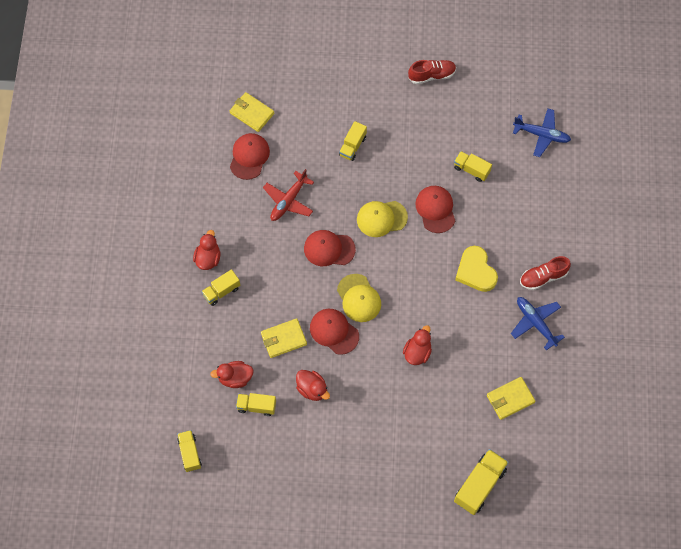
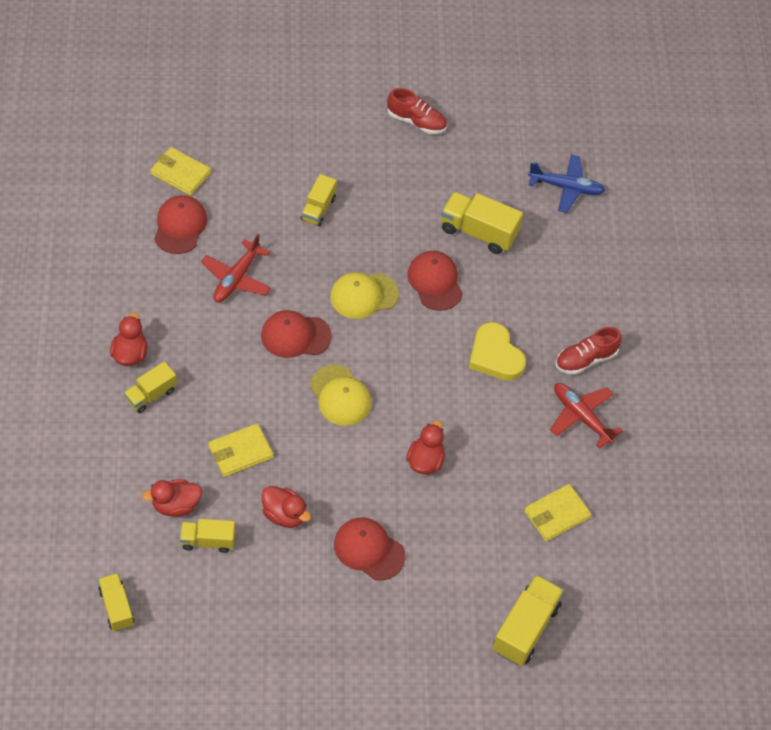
camera: 10 degrees left, 10 degrees down
(334, 331) = (309, 439): red cap -> red cap (369, 550)
(432, 75) = (416, 121): red shoe -> red shoe turned 45 degrees clockwise
(471, 170) = (478, 232): yellow truck -> yellow truck, size x1.59
(535, 323) = (581, 417): blue plane -> red plane

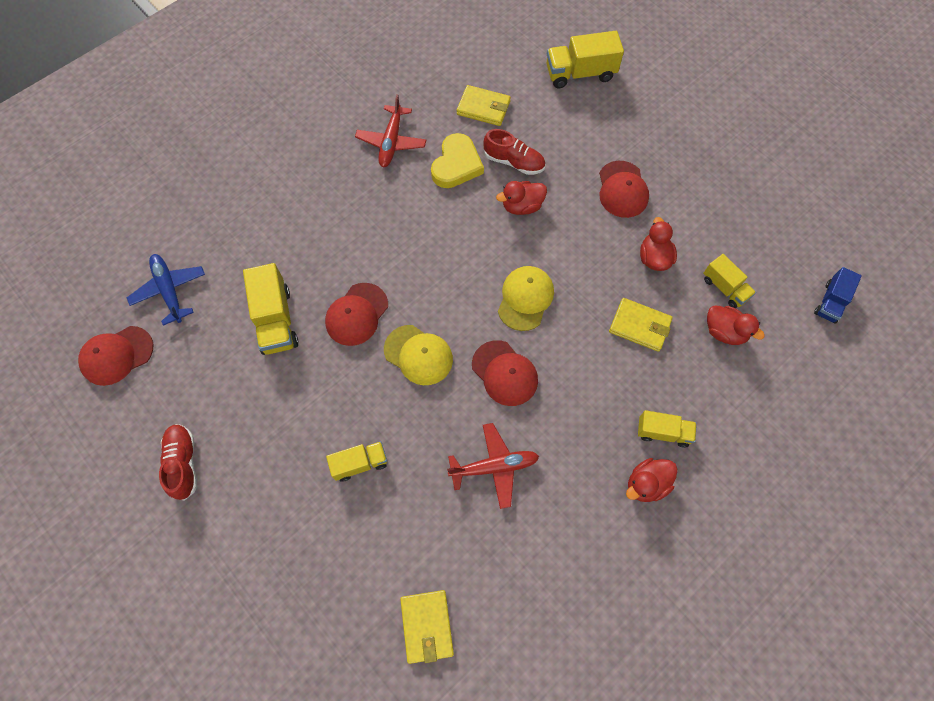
camera: 125 degrees left, 10 degrees up
(116, 607) = (830, 302): yellow truck -> blue truck
(180, 226) = (486, 567): red cap -> red cap (117, 355)
(495, 356) = (389, 226): yellow heart -> yellow heart (456, 165)
(585, 359) = (338, 170): red shoe -> red shoe (514, 162)

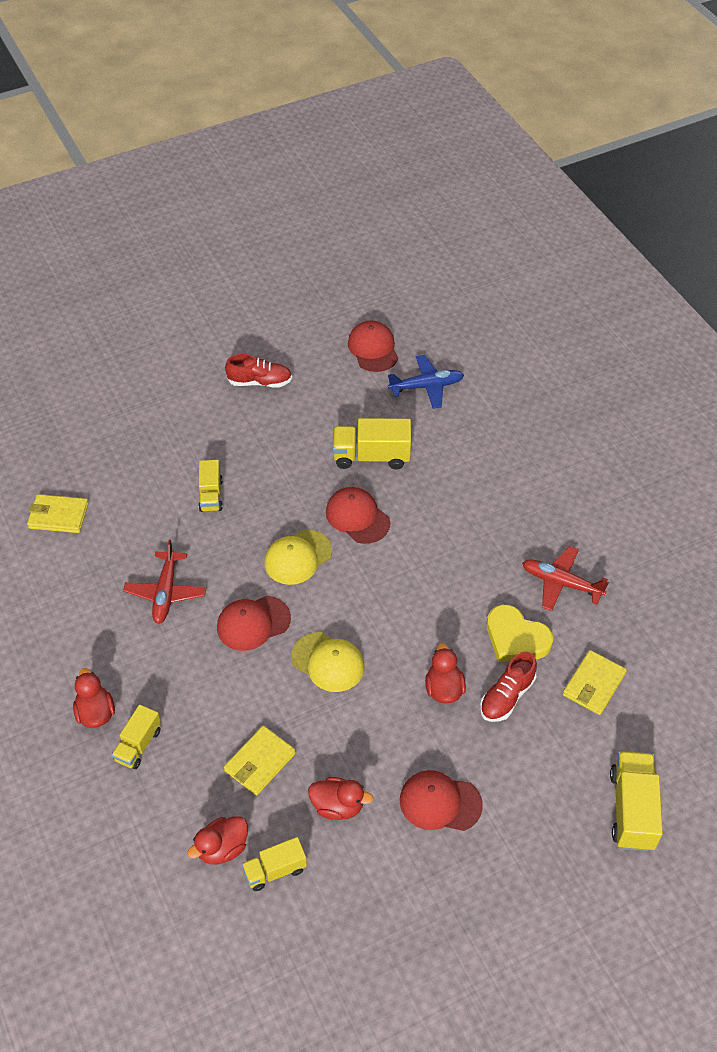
camera: 105 degrees right, 15 degrees down
(830, 302) = (216, 990): blue truck -> none

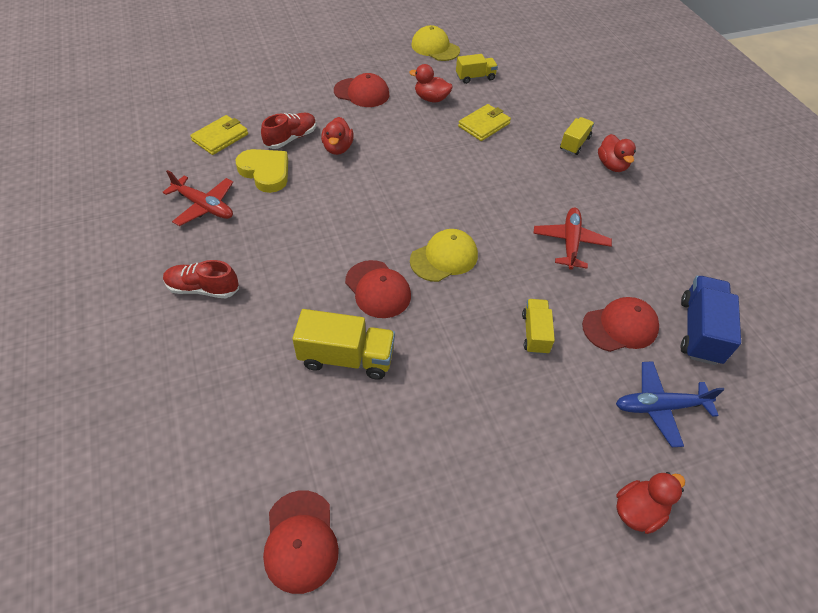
camera: 175 degrees left, 0 degrees up
(58, 516) = (699, 331): yellow wallet -> blue truck
(222, 848) = (509, 89): red duck -> red duck (638, 511)
(253, 623) = (488, 209): red cap -> red cap (620, 326)
(260, 382) = (477, 496): red shoe -> red shoe (203, 289)
(328, 662) = (426, 175): yellow cap -> yellow cap (435, 48)
(426, 386) = (245, 454): blue plane -> blue plane (660, 407)
(632, 810) = (236, 76): yellow truck -> none

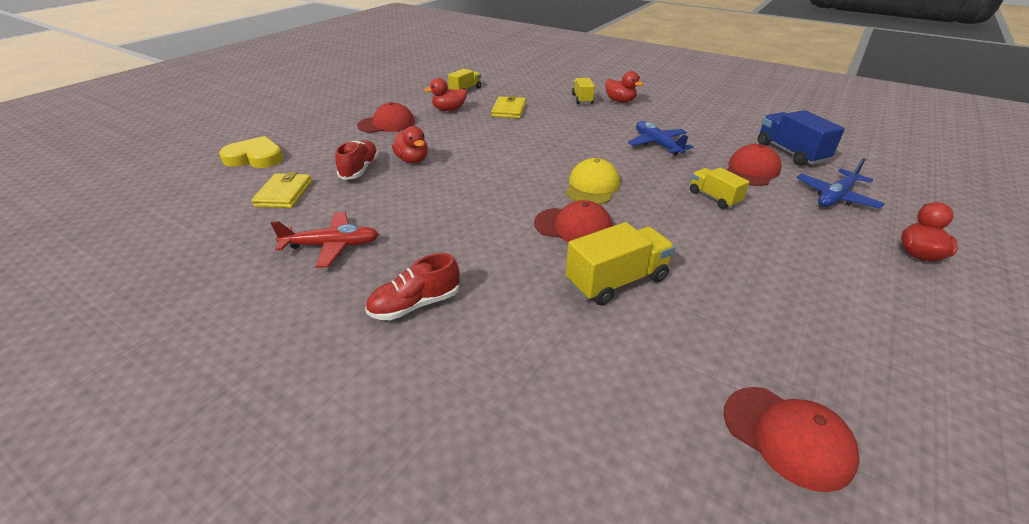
camera: 35 degrees left, 15 degrees down
(265, 172) = (365, 198): yellow heart -> yellow heart (255, 157)
(435, 48) = (412, 84): yellow cap -> none
(570, 242) = (657, 144): red plane -> blue plane

